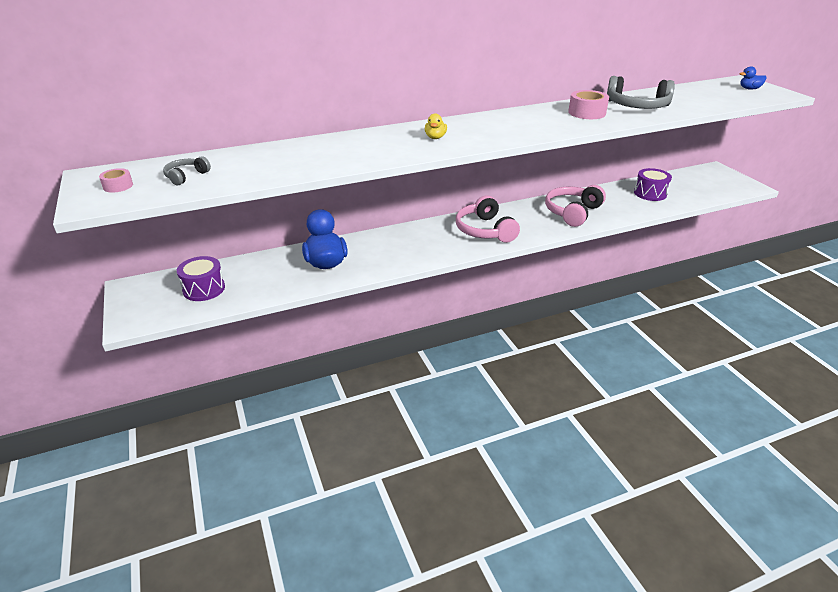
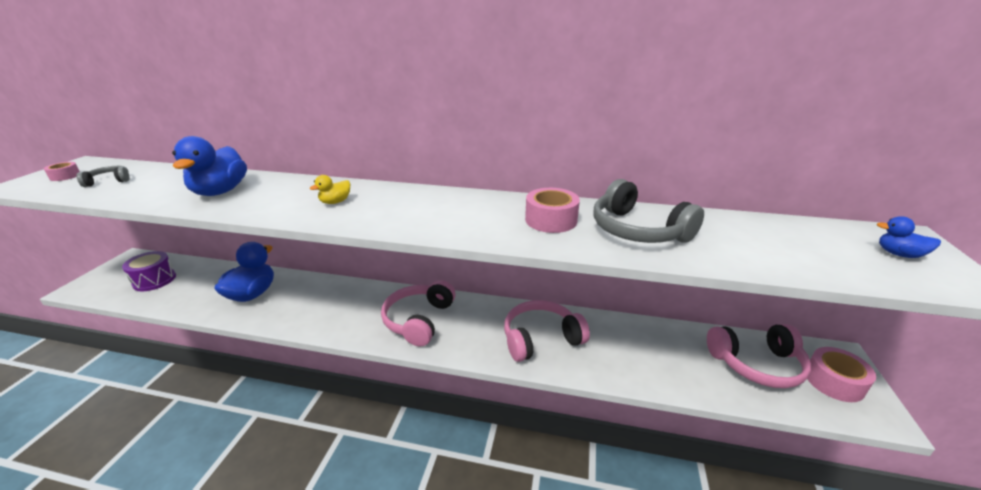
camera: 35 degrees right, 5 degrees down
(325, 155) = (220, 192): none -> blue duck
(650, 193) = (680, 354): purple drum -> none
(687, 185) = (756, 364): none -> pink headphones
(723, 180) = (834, 381): none -> pink tape

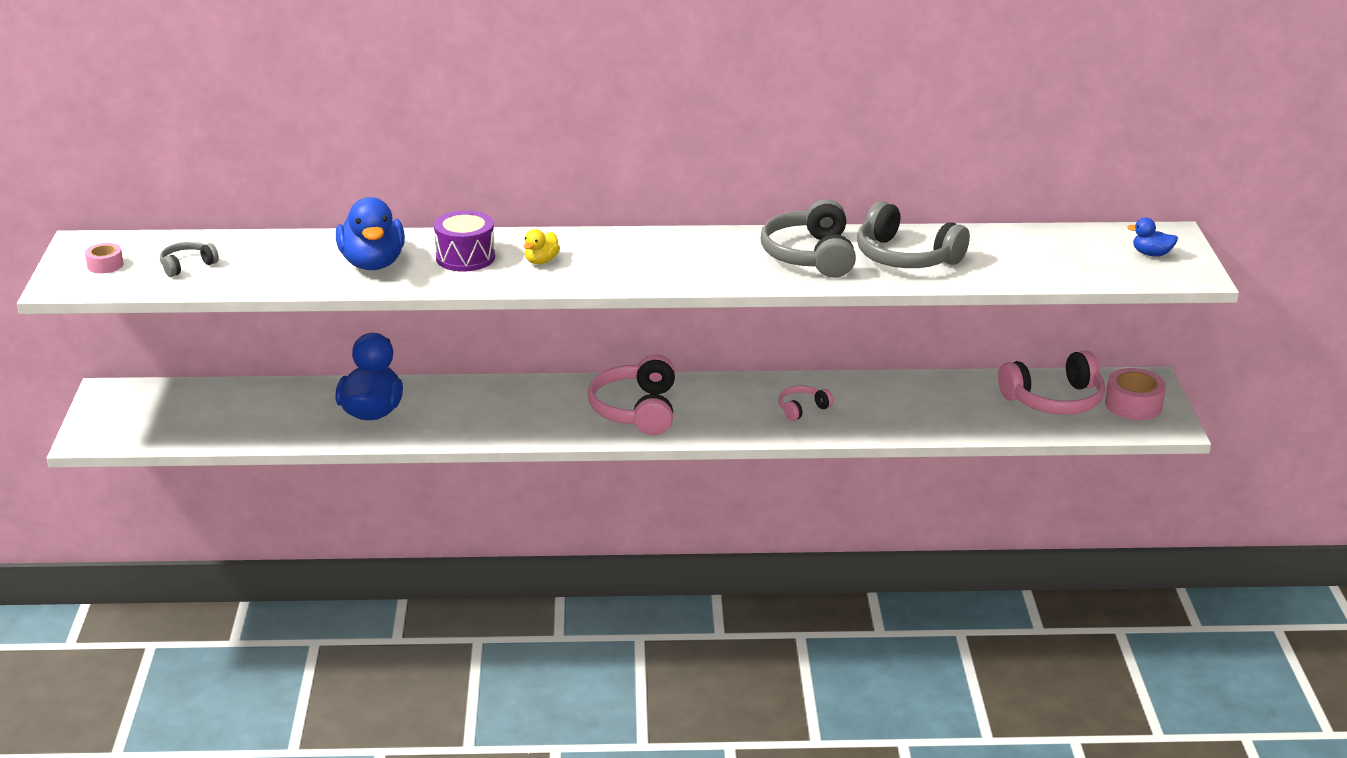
camera: 15 degrees left, 0 degrees up
(154, 280) = (196, 414): purple drum -> purple drum (465, 257)
(540, 338) = (802, 409): pink headphones -> pink headphones, size x0.51
(551, 220) = (810, 256): pink tape -> grey headphones

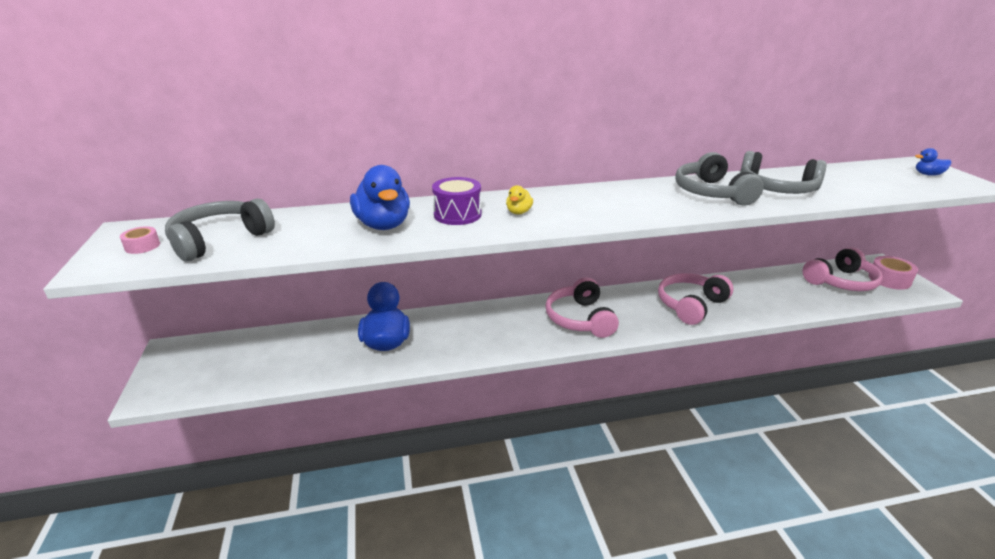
camera: 10 degrees left, 0 degrees up
(187, 265) = (220, 240): grey headphones -> grey headphones, size x1.96
(802, 409) = (690, 305): pink headphones -> pink headphones, size x1.96

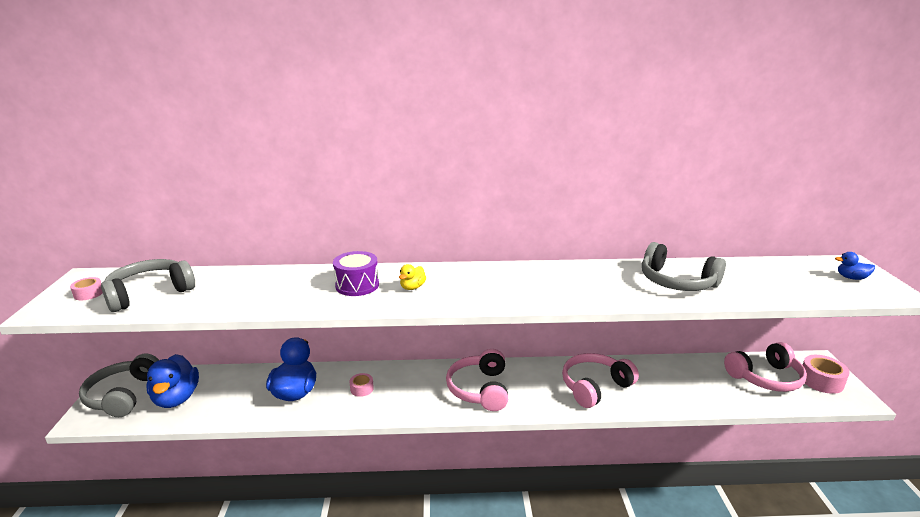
camera: 10 degrees right, 5 degrees down
(383, 225) = (288, 290): blue duck -> blue duck (176, 398)
(457, 331) = (362, 389): none -> pink tape
(711, 193) = (607, 281): grey headphones -> grey headphones (123, 395)

